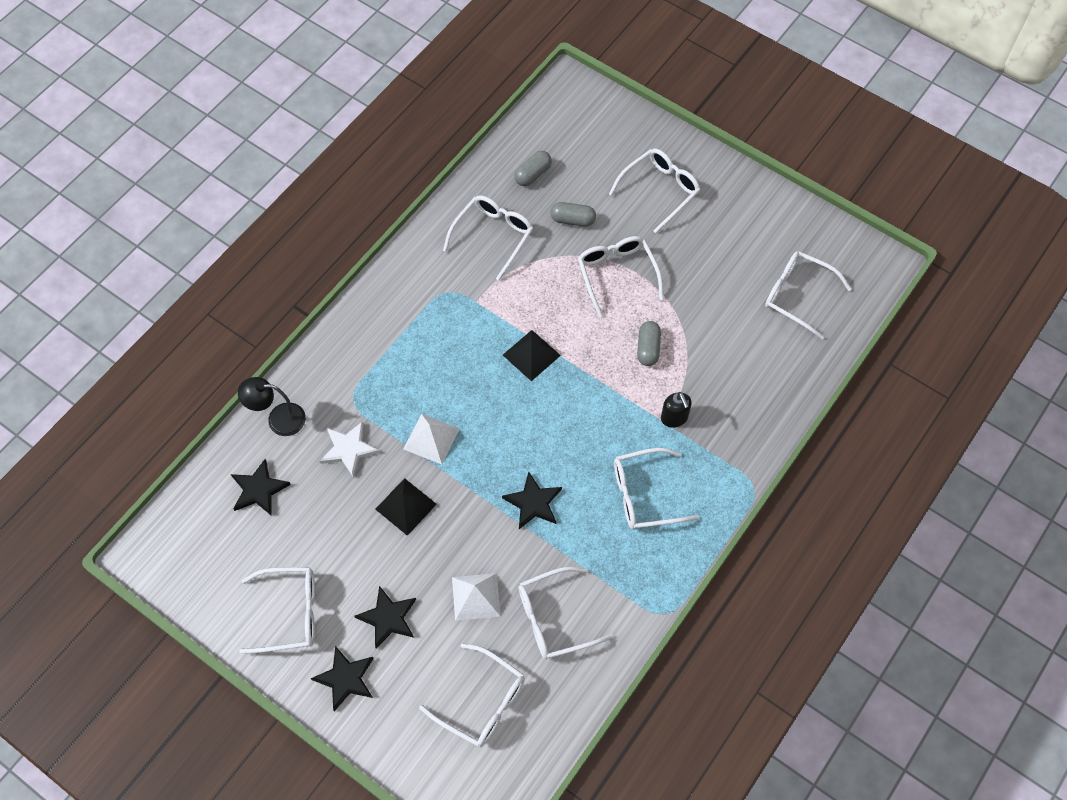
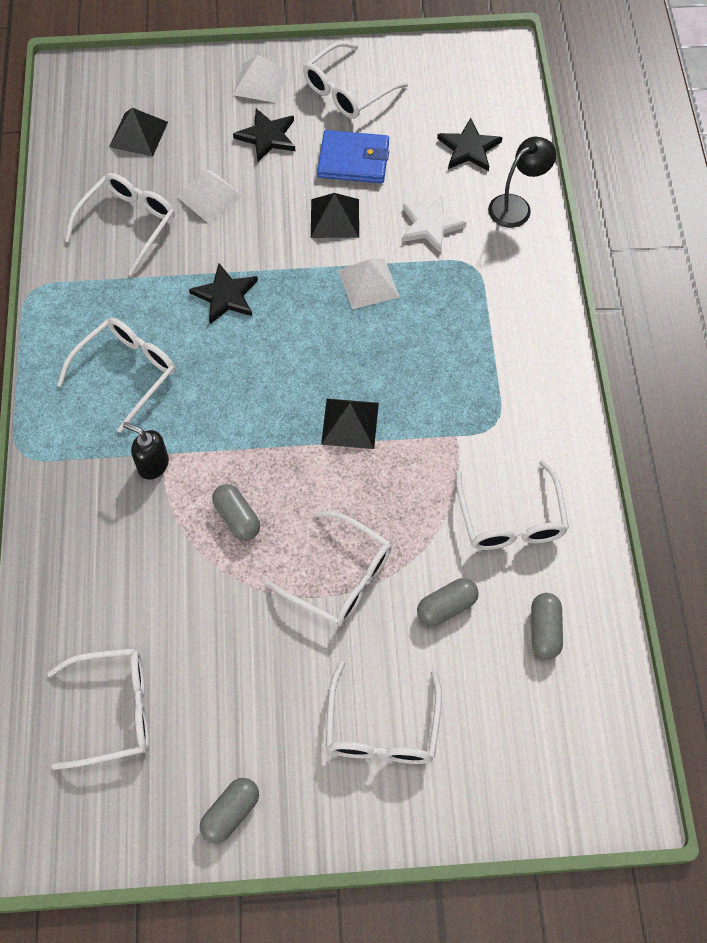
camera: 140 degrees right, 0 degrees up
(345, 678) = (260, 82): black star -> white pyramid
(347, 545) = (353, 160): none -> blue wallet
(481, 702) = (138, 134): white glasses -> black pyramid
(769, 208) = (231, 813): none -> grey capsule

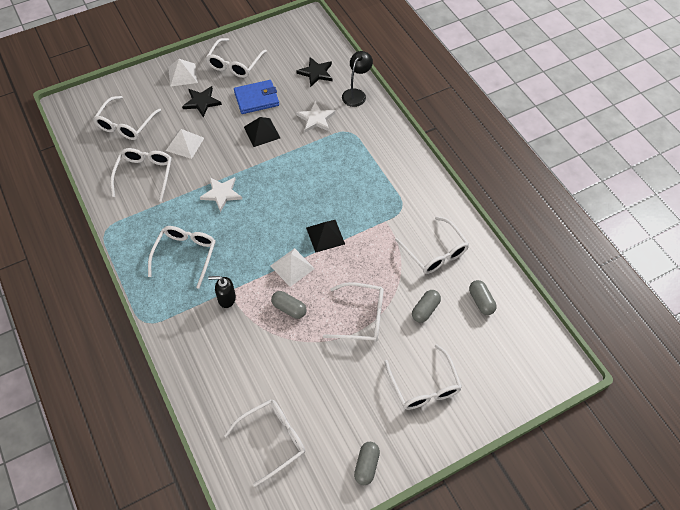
camera: 25 degrees left, 5 degrees down
(138, 134) = (126, 124): black pyramid -> white glasses
(225, 296) = (221, 194): black star -> white star
(368, 283) = (298, 160): white pyramid -> white pyramid (292, 267)

